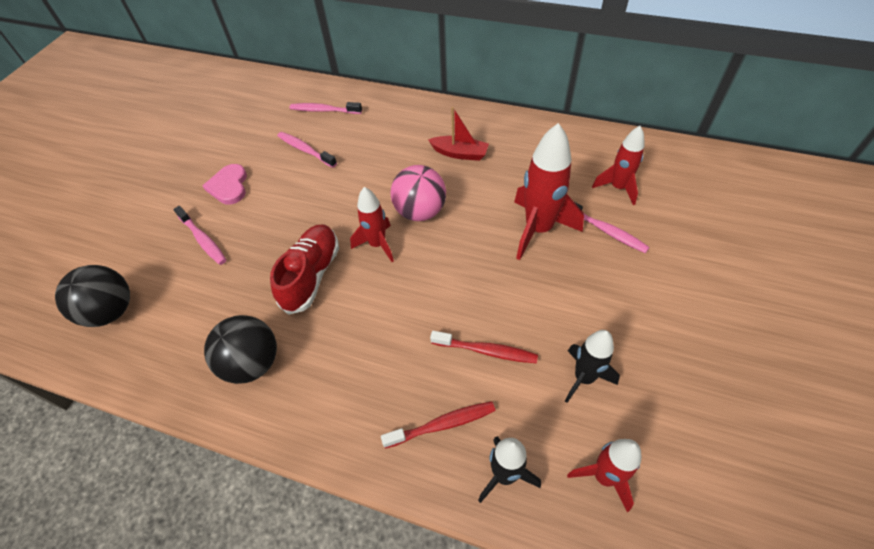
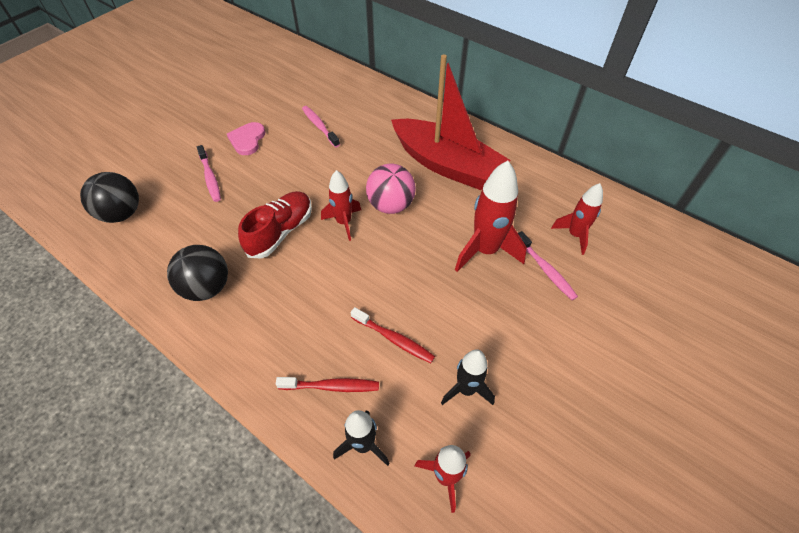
camera: 15 degrees right, 0 degrees up
(324, 110) = (349, 96): pink toothbrush -> none
(459, 153) = (446, 165): red boat -> red boat, size x2.29

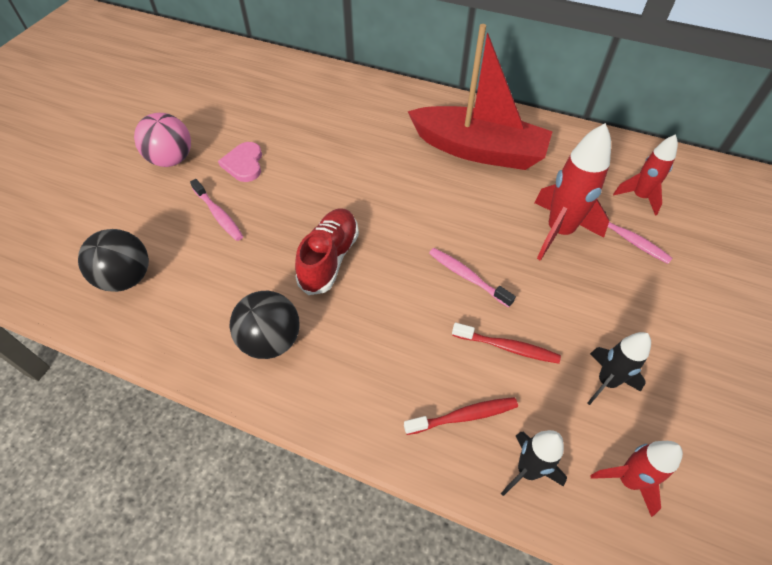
camera: 15 degrees left, 0 degrees up
(319, 126) = (321, 134): pink toothbrush -> pink toothbrush (467, 276)
(344, 222) = (396, 234): red rocket -> none
(391, 205) = (439, 204): pink ball -> pink ball (172, 160)

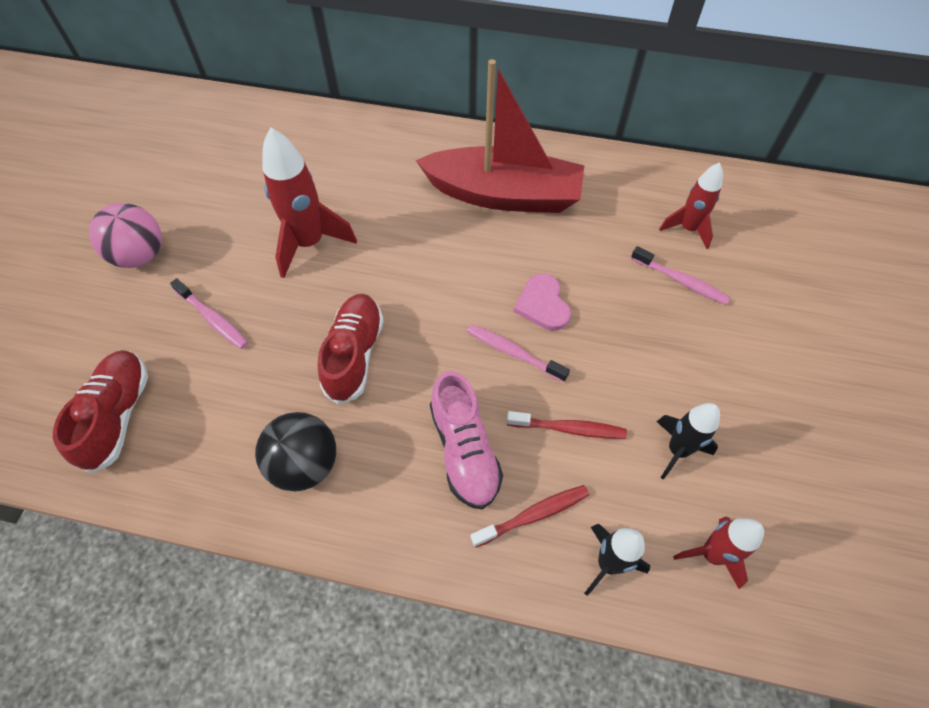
camera: 10 degrees left, 5 degrees up
(127, 278) = (118, 415): black ball -> red shoe
(244, 164) = (231, 249): pink heart -> pink heart (542, 304)
(411, 351) = (464, 450): none -> pink shoe
(559, 232) = (606, 283): red rocket -> red rocket (309, 243)

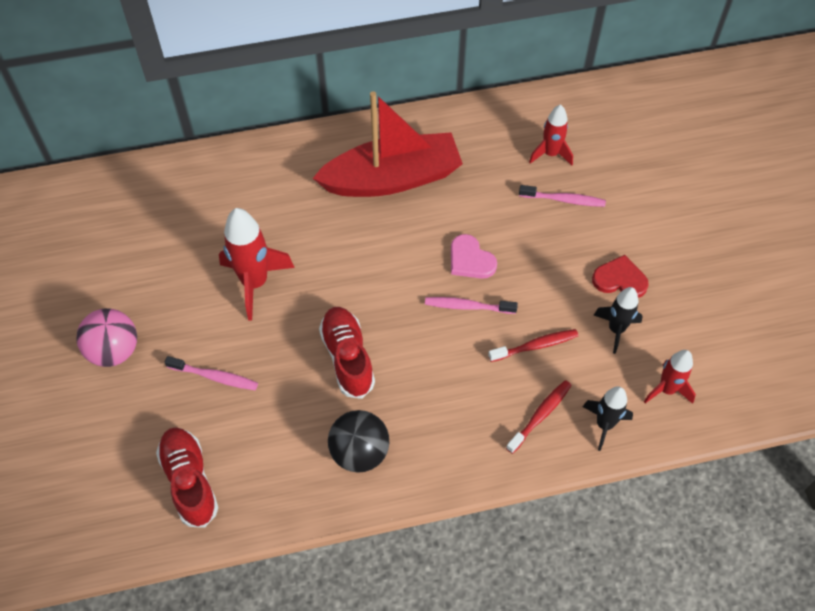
camera: 25 degrees left, 0 degrees up
(464, 450) = (470, 392): pink shoe -> none
(708, 393) = (620, 279): none -> red heart

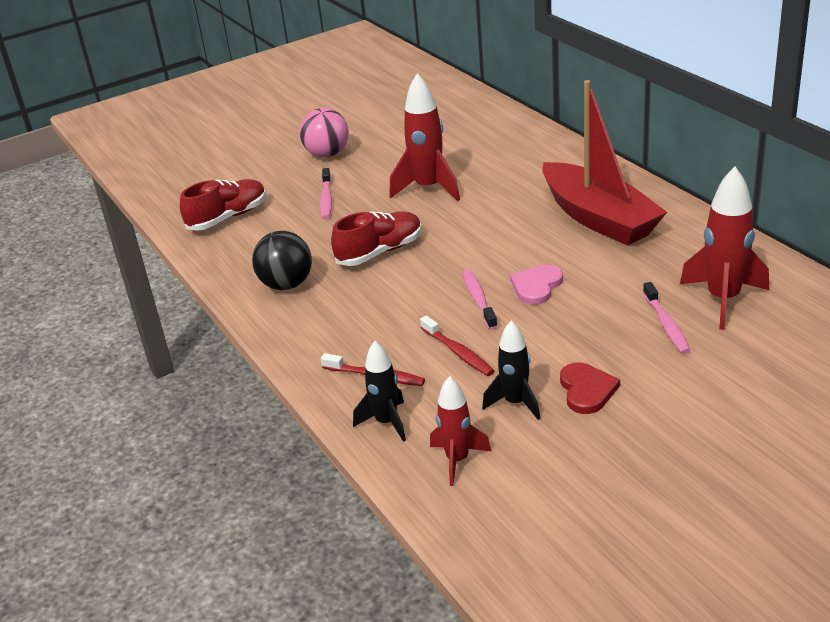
camera: 75 degrees right, 25 degrees down
(550, 154) = (723, 300): red rocket -> red rocket, size x1.61

